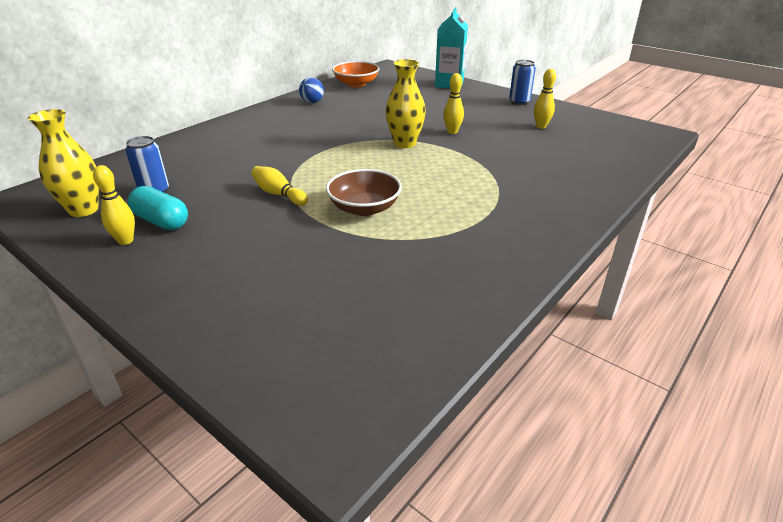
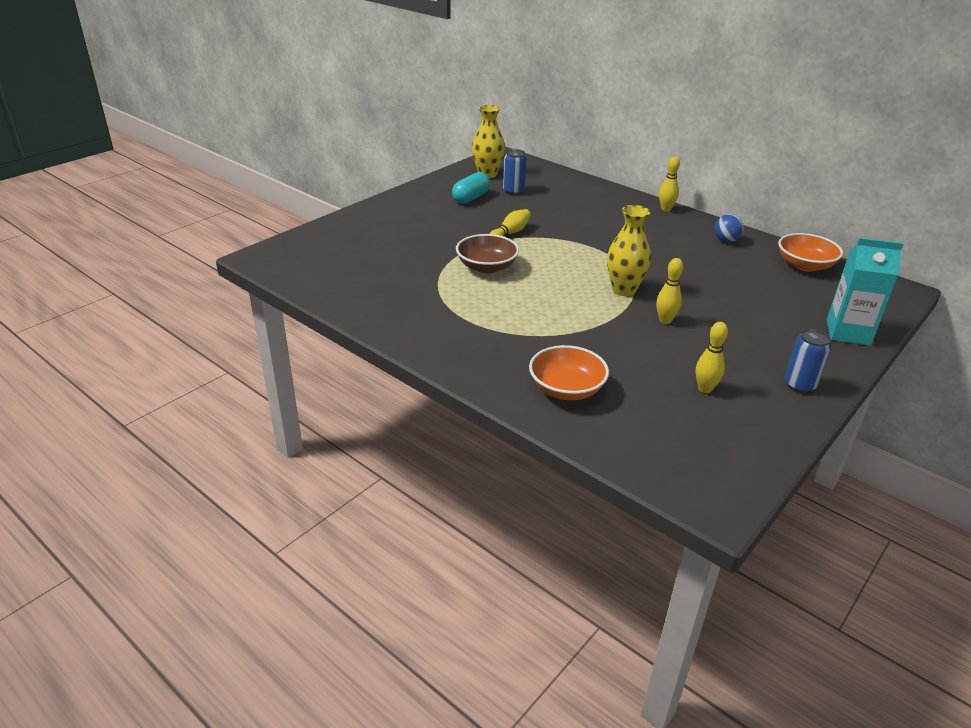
camera: 90 degrees right, 0 degrees up
(125, 241) = (447, 191): yellow bowling pin -> yellow bowling pin (666, 209)
(573, 172) = (566, 389): none -> orange bowl

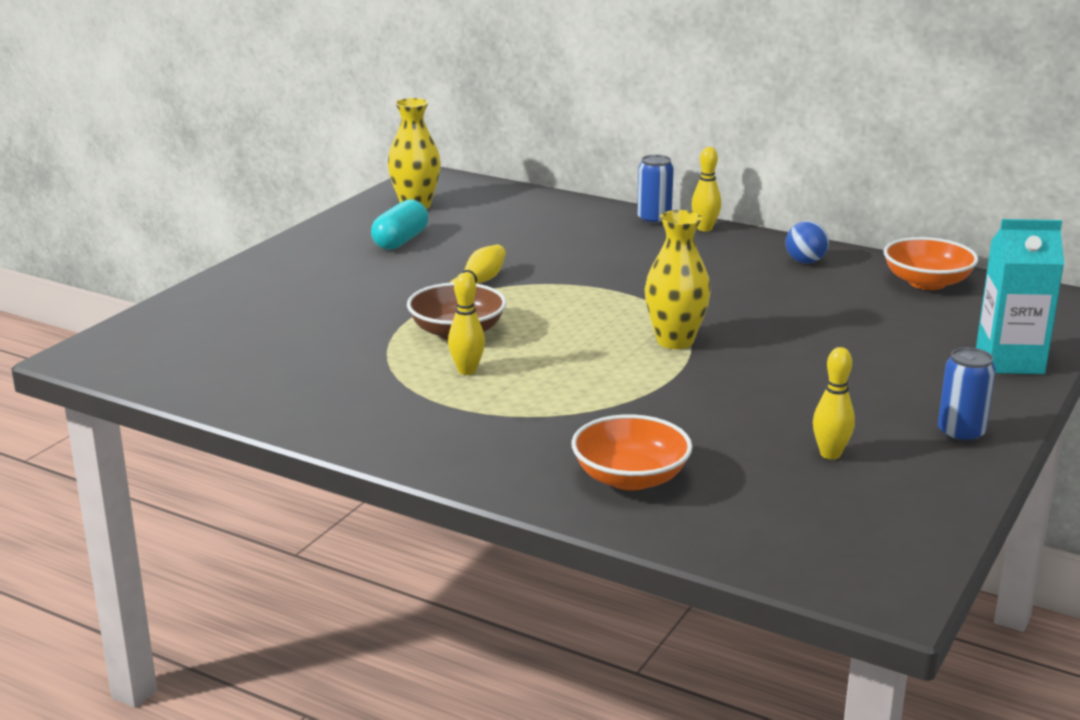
camera: 10 degrees left, 10 degrees down
(513, 191) = (464, 225): blue can -> blue can (654, 219)
(665, 320) = (747, 374): yellow bowling pin -> yellow bowling pin (467, 371)

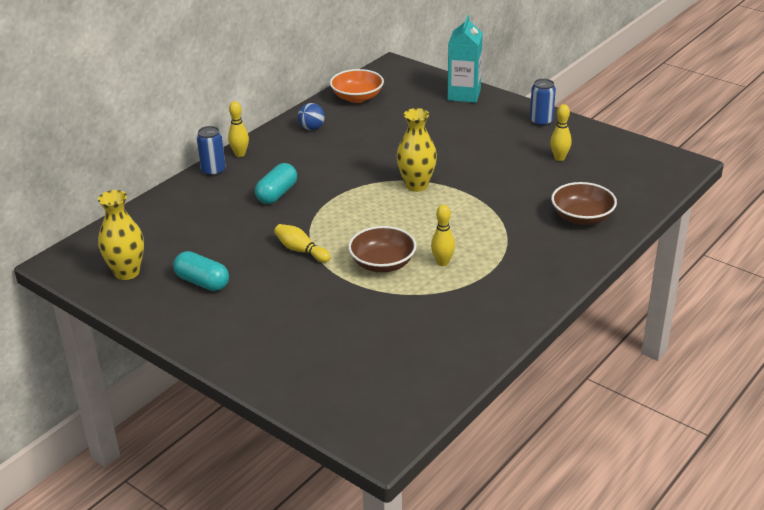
camera: 80 degrees left, 10 degrees up
(612, 258) = (277, 194): none -> turquoise capsule
(630, 478) = (582, 217): orange bowl -> brown bowl

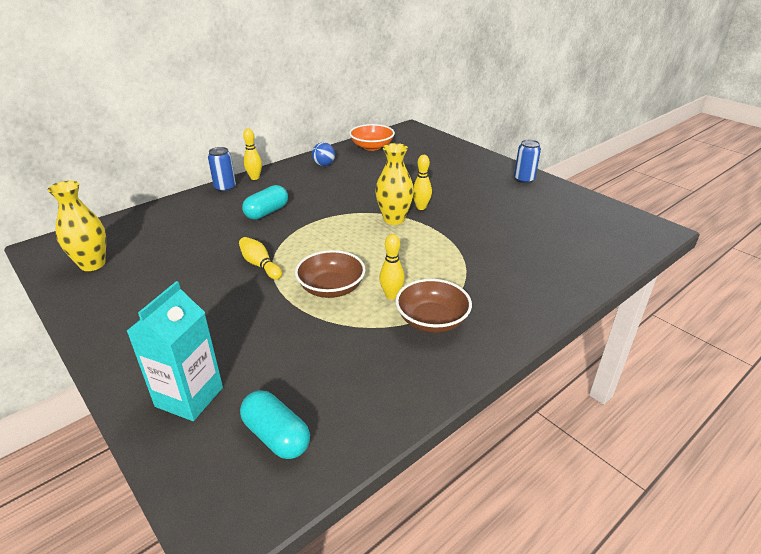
camera: 10 degrees right, 0 degrees up
(202, 282) = (152, 283): turquoise capsule -> turquoise capsule (276, 436)
(464, 95) = (461, 153): turquoise carton -> turquoise carton (189, 397)
(559, 158) = (535, 211): yellow bowling pin -> yellow bowling pin (421, 207)
(582, 217) = (547, 268): brown bowl -> brown bowl (432, 320)

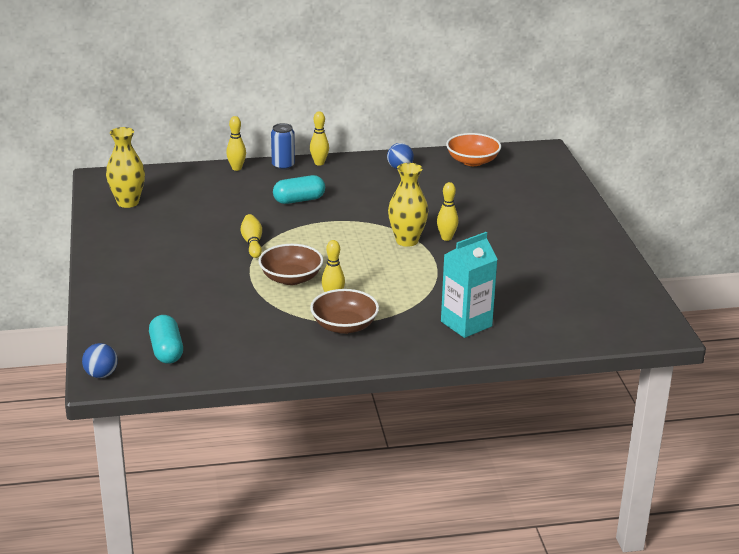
camera: 30 degrees right, 5 degrees down
(183, 201) = (236, 168): none -> yellow bowling pin
(189, 397) = (131, 311): turquoise carton -> turquoise carton (466, 324)
(217, 519) = (101, 375): none -> blue ball
(524, 179) = (593, 243): blue can -> none

